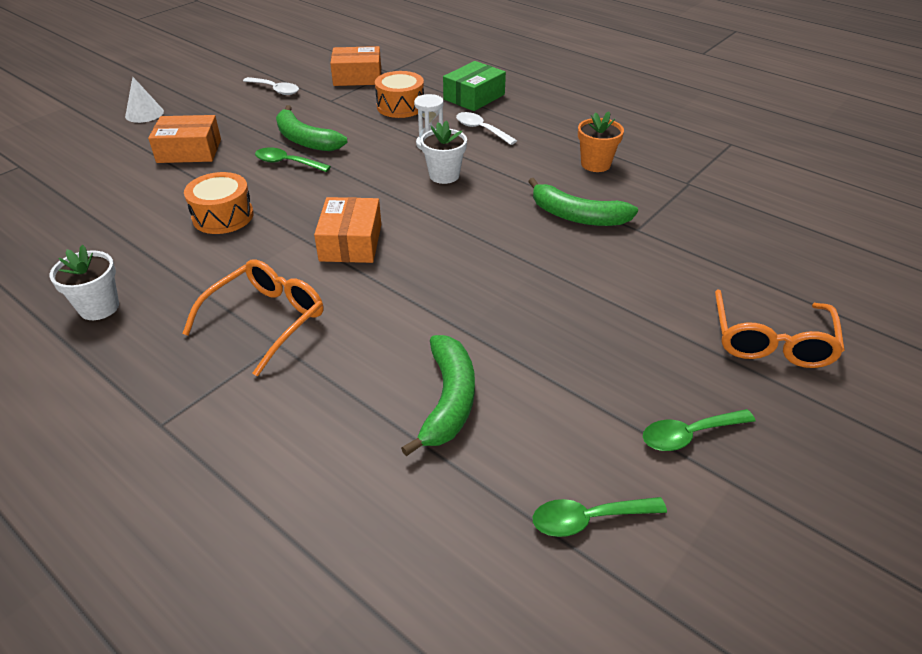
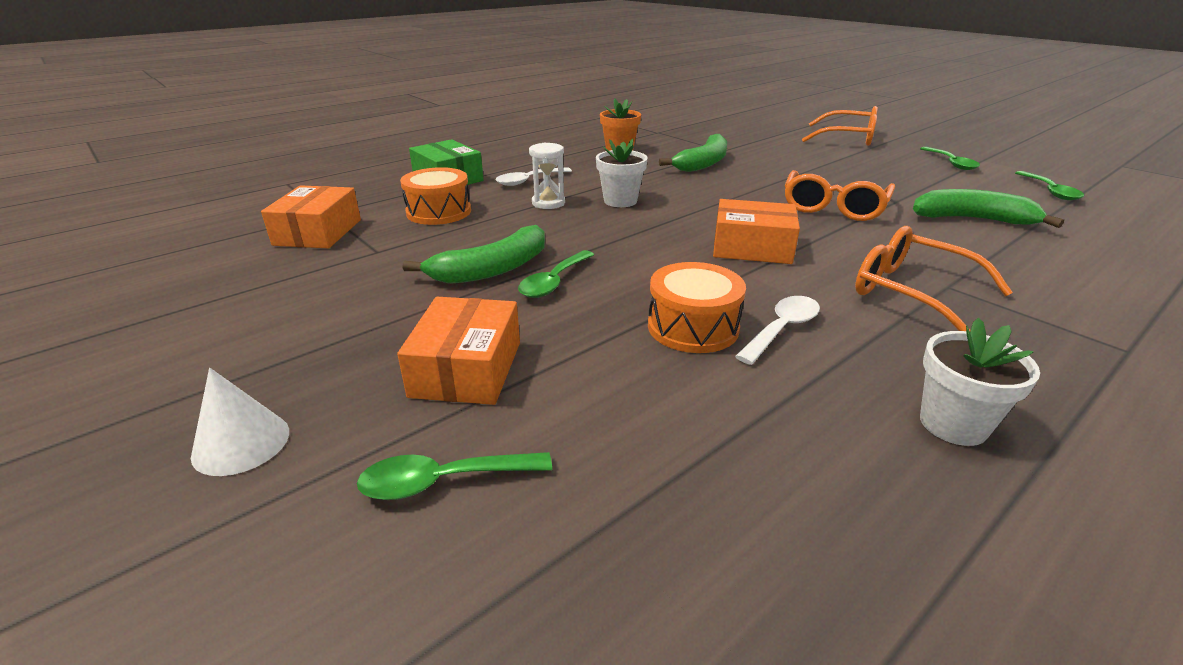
camera: 80 degrees left, 10 degrees down
(106, 160) = (443, 481): none -> green spoon
(275, 90) = (291, 292): white spoon -> white spoon (782, 329)
(461, 297) = (833, 207): none -> orange glasses

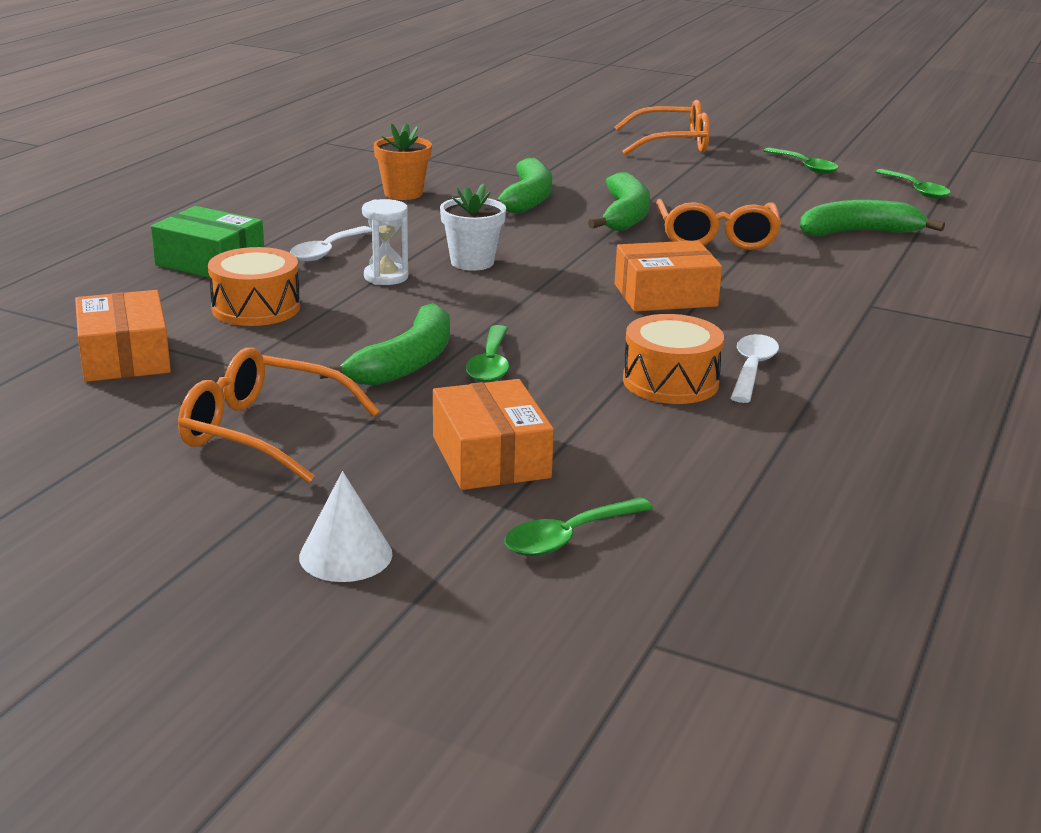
camera: 25 degrees left, 5 degrees down
(769, 182) = (624, 215): none -> green banana
(912, 293) = (843, 316): orange glasses -> orange glasses (263, 432)
(953, 424) = (930, 415): white flower pot -> none

